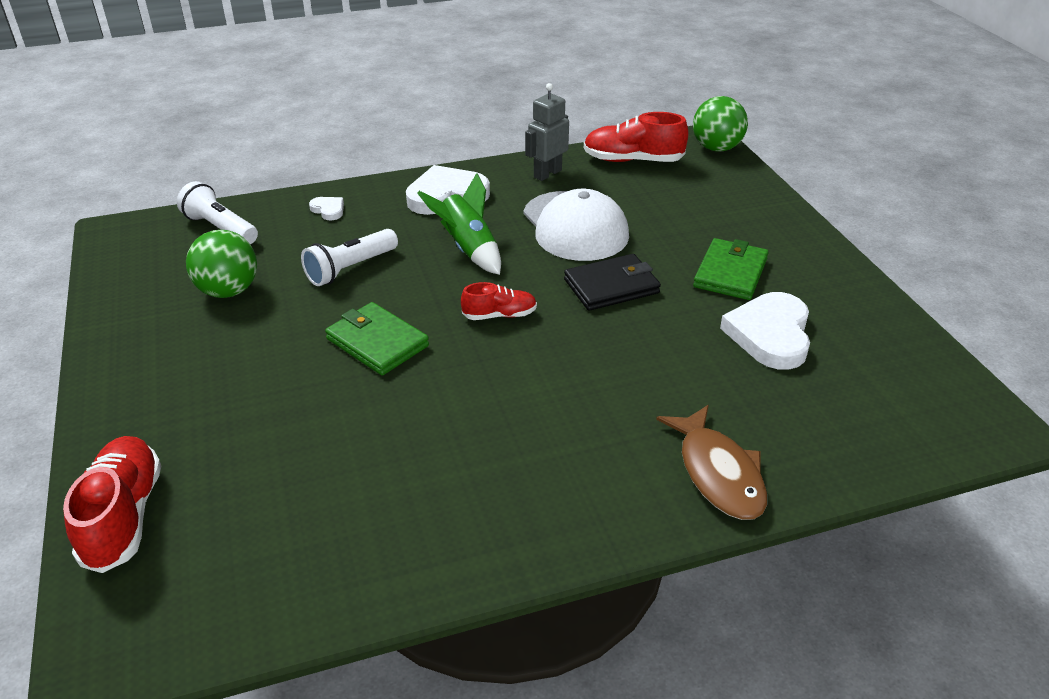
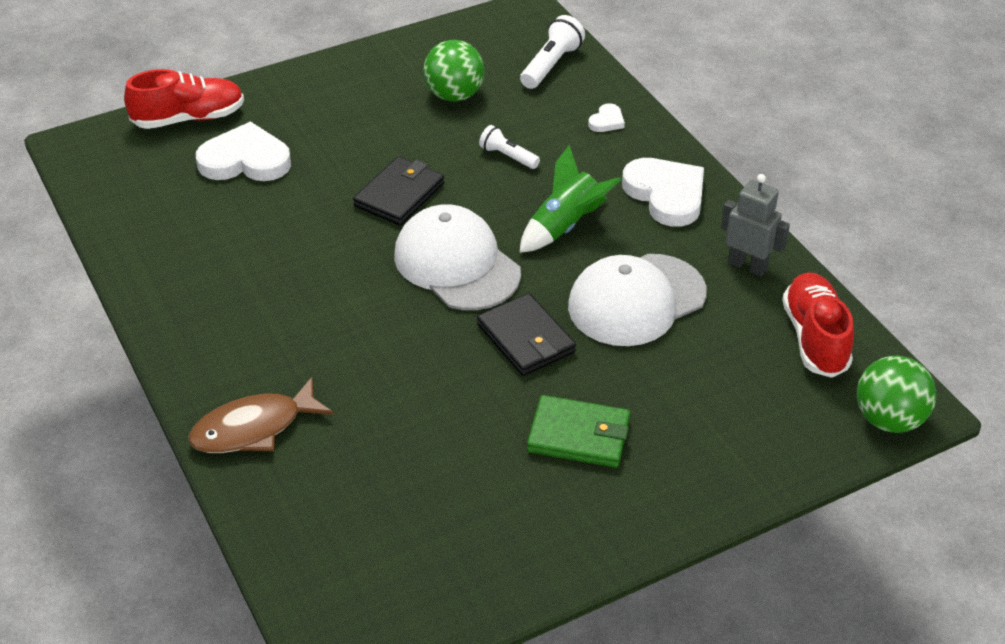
camera: 80 degrees right, 5 degrees up
(350, 269) = (508, 156): white flashlight -> white flashlight, size x0.65
(377, 342) = (399, 195): green wallet -> black wallet
(499, 315) = (456, 264): red shoe -> white cap
(770, 334) = (467, 469): white heart -> white heart (245, 160)

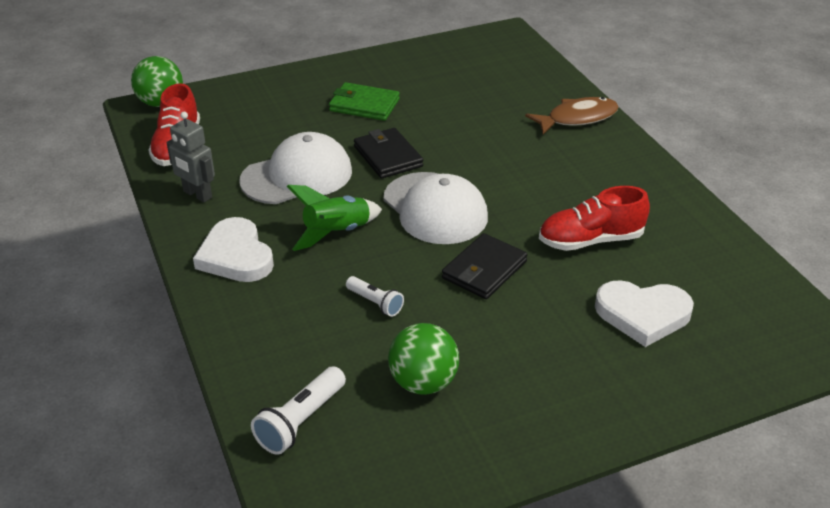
camera: 175 degrees left, 5 degrees down
(189, 118) = (722, 370): red shoe -> red shoe (590, 240)
(606, 121) = (262, 338): white heart -> none

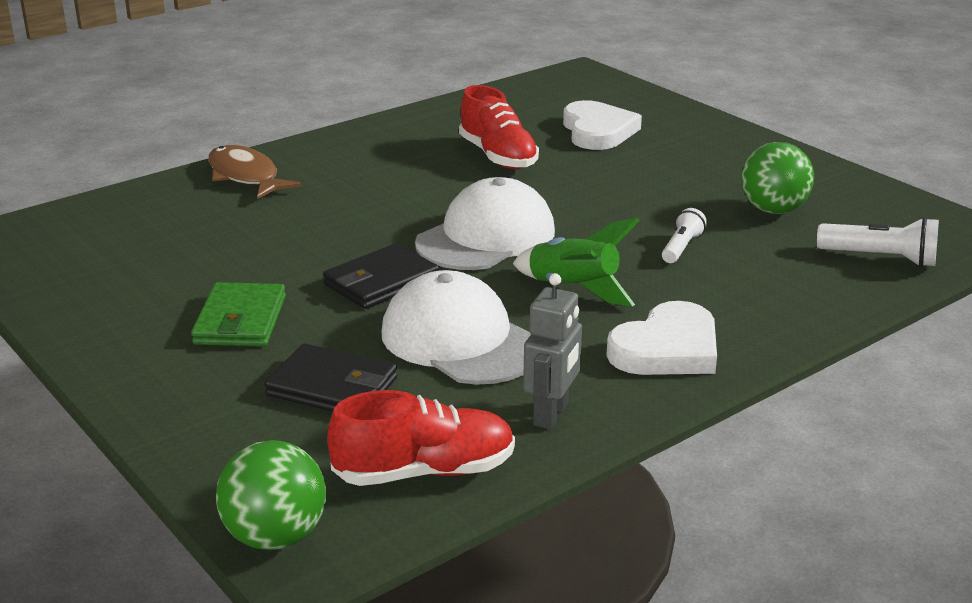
camera: 105 degrees left, 10 degrees down
(484, 270) = (583, 200): black wallet -> black wallet (332, 387)

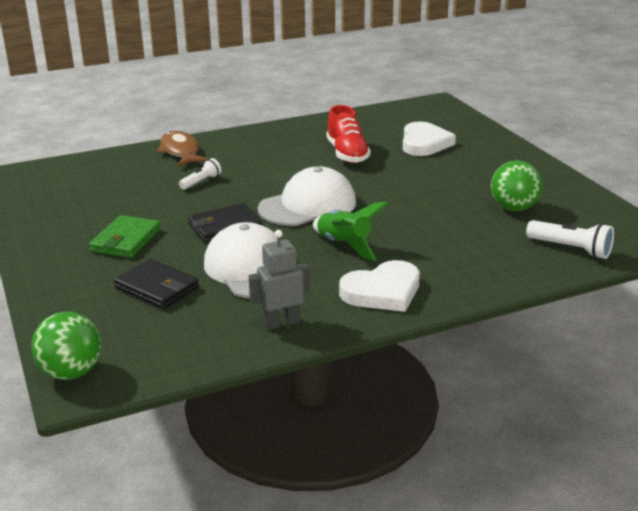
camera: 15 degrees right, 0 degrees up
(424, 472) = (181, 347): red shoe -> none
(551, 414) = (281, 323): grey robot -> grey robot turned 150 degrees counterclockwise
(681, 247) = (433, 226): white flashlight -> white flashlight (201, 182)

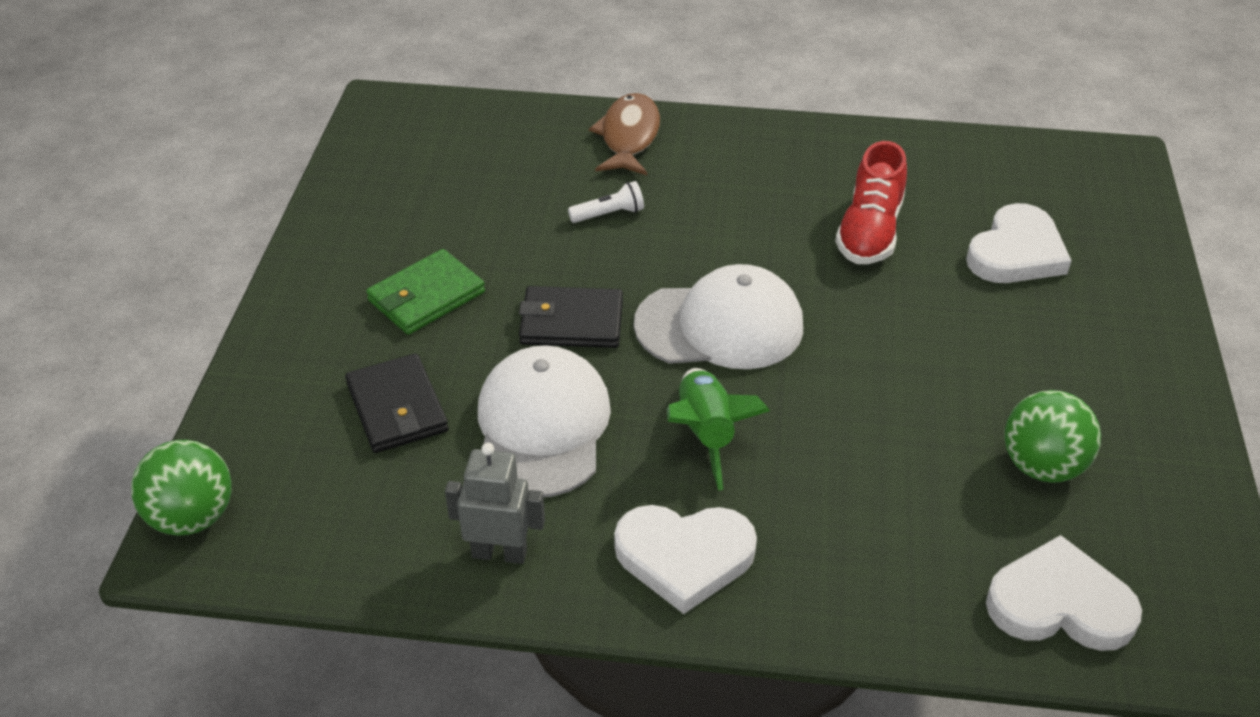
camera: 30 degrees right, 15 degrees up
(571, 249) = (1059, 604): white flashlight -> white heart

